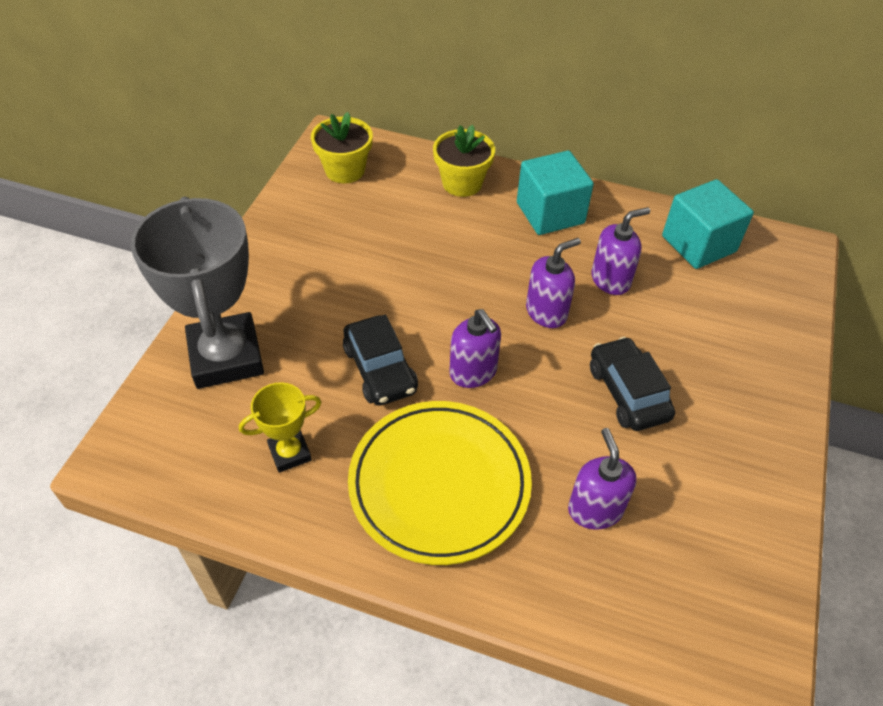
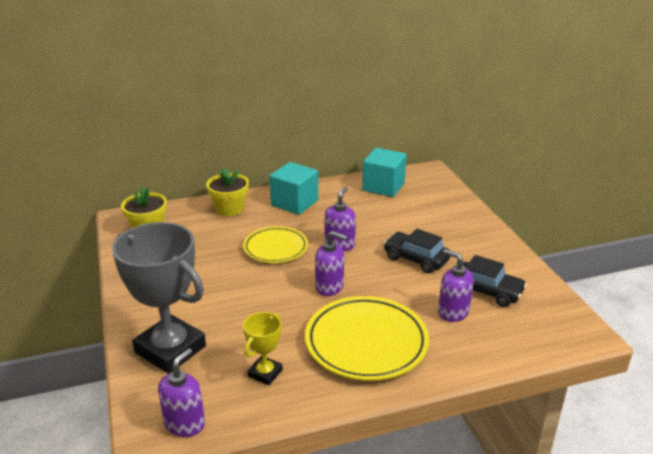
camera: 35 degrees left, 20 degrees down
(380, 369) = (276, 310): black car -> black car (487, 291)
(462, 274) = (275, 248): none -> yellow plate
(611, 280) = (357, 218): purple soap dispenser -> purple soap dispenser (185, 423)

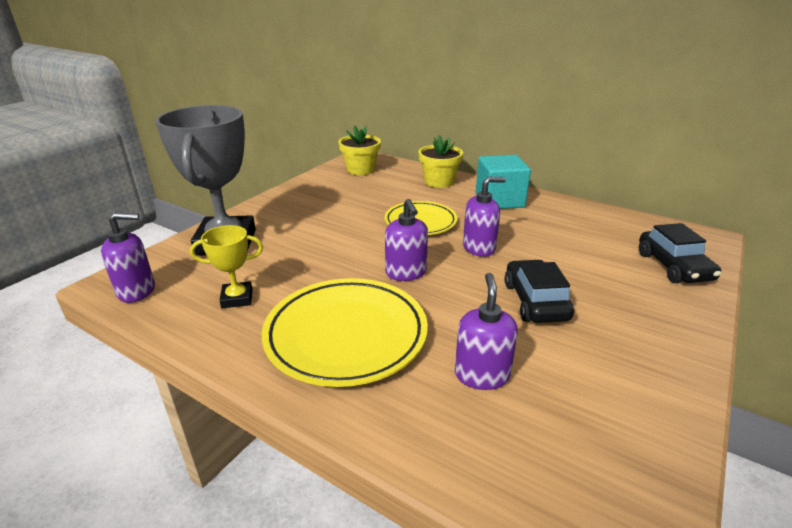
camera: 50 degrees right, 0 degrees up
(383, 187) = (617, 226): turquoise cube -> none
(487, 291) = (567, 385): black car -> black car (673, 266)

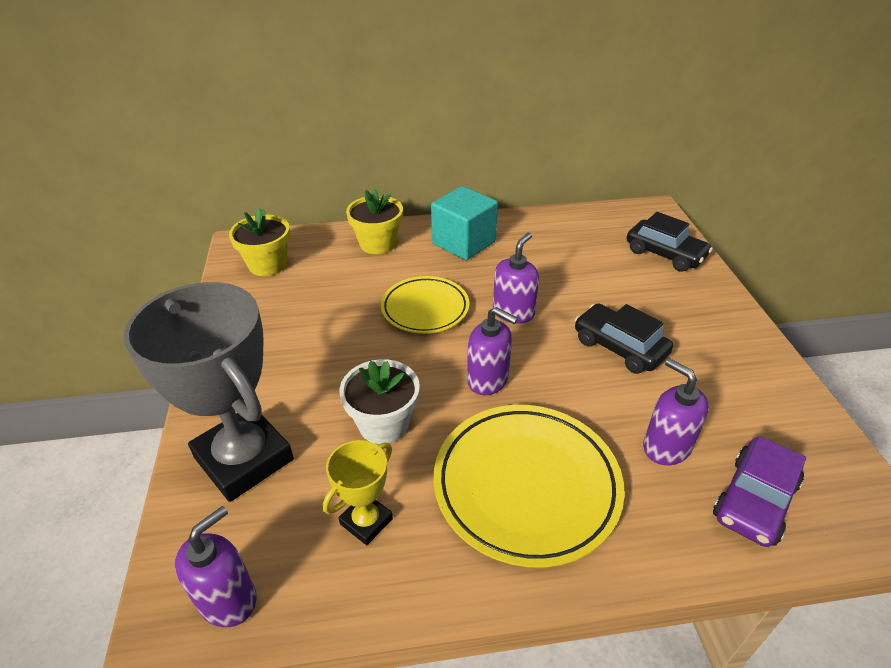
camera: 40 degrees left, 10 degrees up
(312, 262) = (383, 424): none -> white flower pot
(509, 452) = (754, 500): none -> purple car

